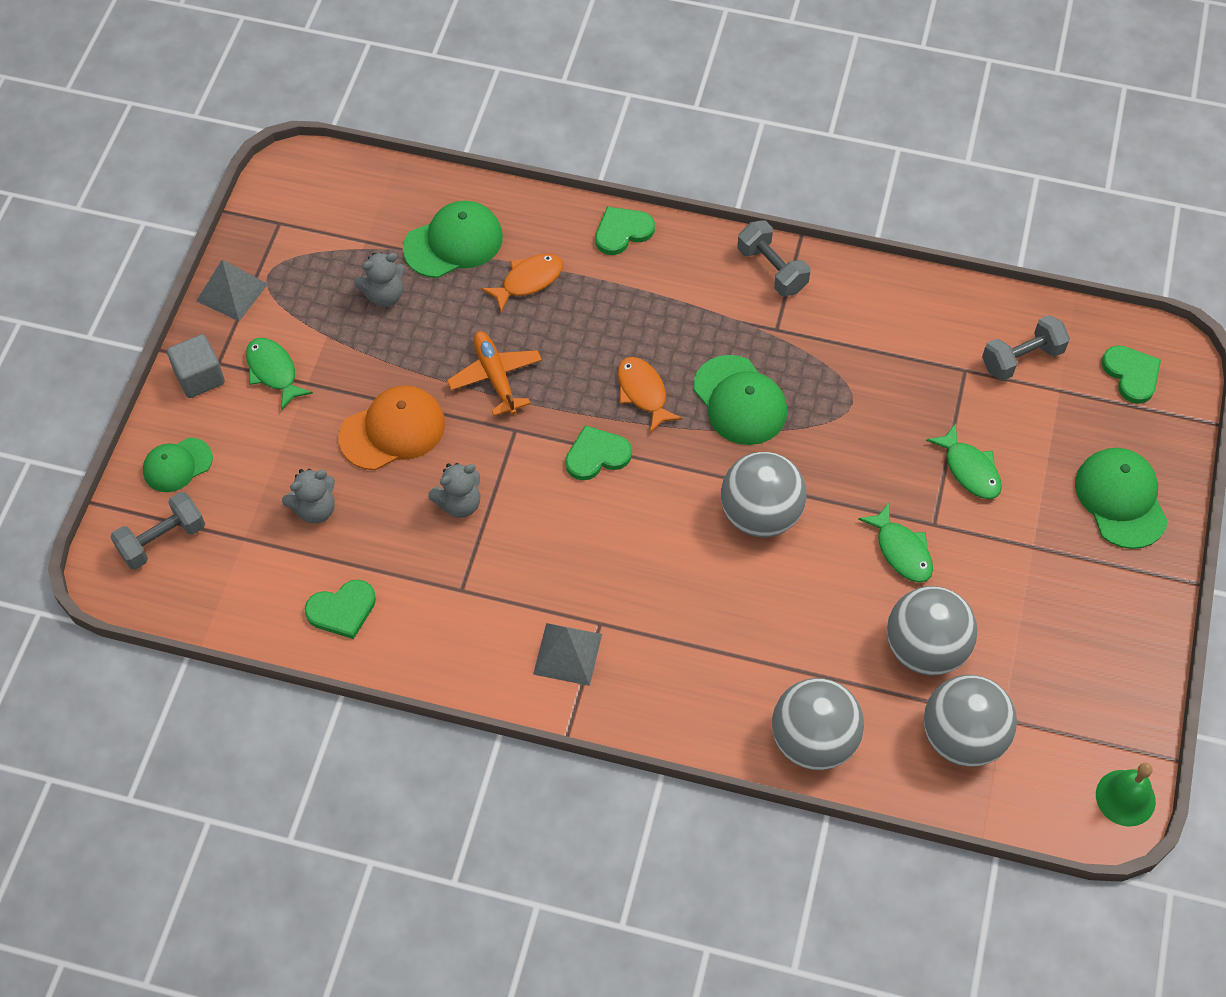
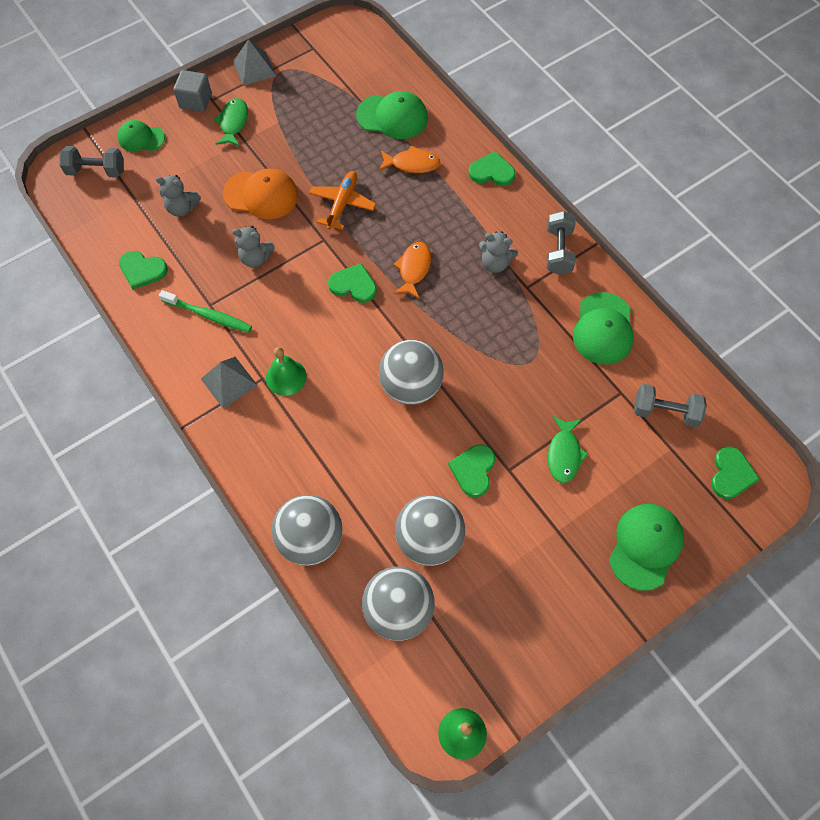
camera: 40 degrees right, 5 degrees up
(384, 295) = (328, 121): grey teddy bear -> grey teddy bear (495, 263)
(471, 602) = (208, 315): none -> green toothbrush
(623, 603) = (286, 377): none -> green bell
(740, 401) = (464, 312): green cap -> green cap (603, 329)
(901, 551) = (473, 470): green fish -> green heart

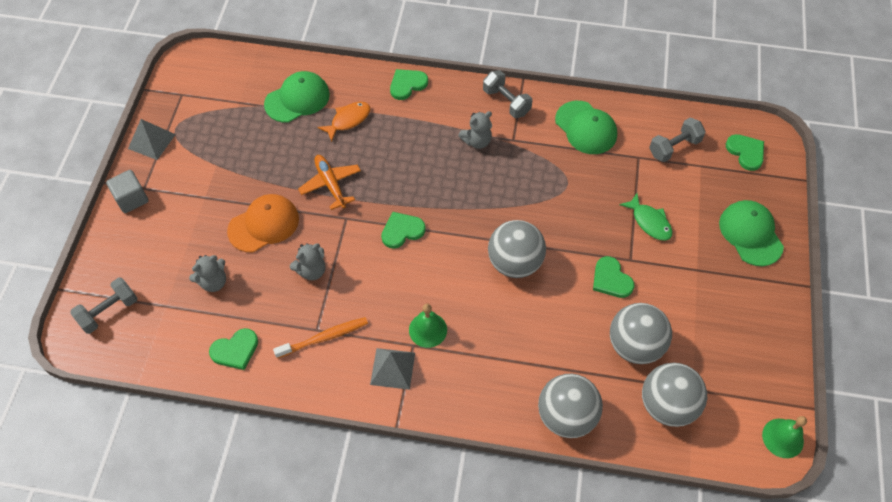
camera: 45 degrees left, 5 degrees down
(141, 138) = (118, 259): green cap -> none
(208, 315) = (324, 337): green toothbrush -> orange toothbrush
(233, 123) = (181, 191): green fish -> none
(414, 269) = (429, 187): orange fish -> none

